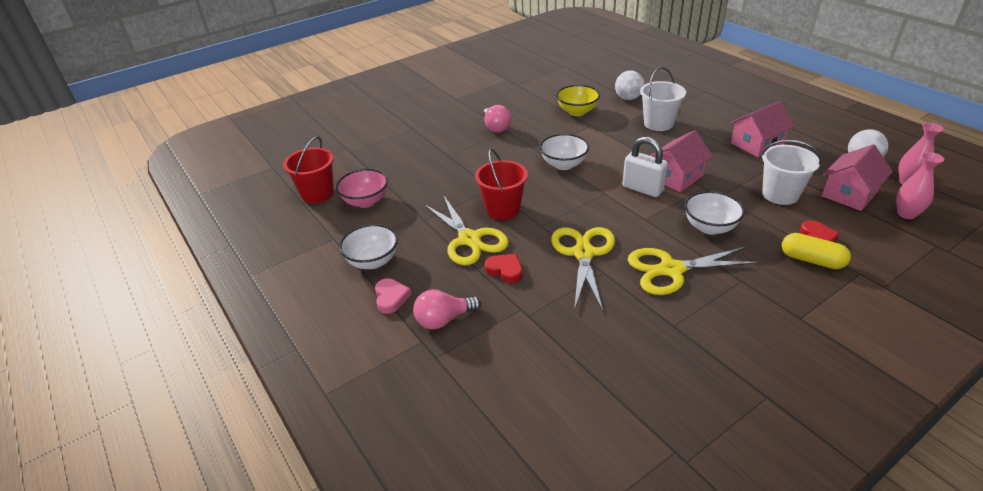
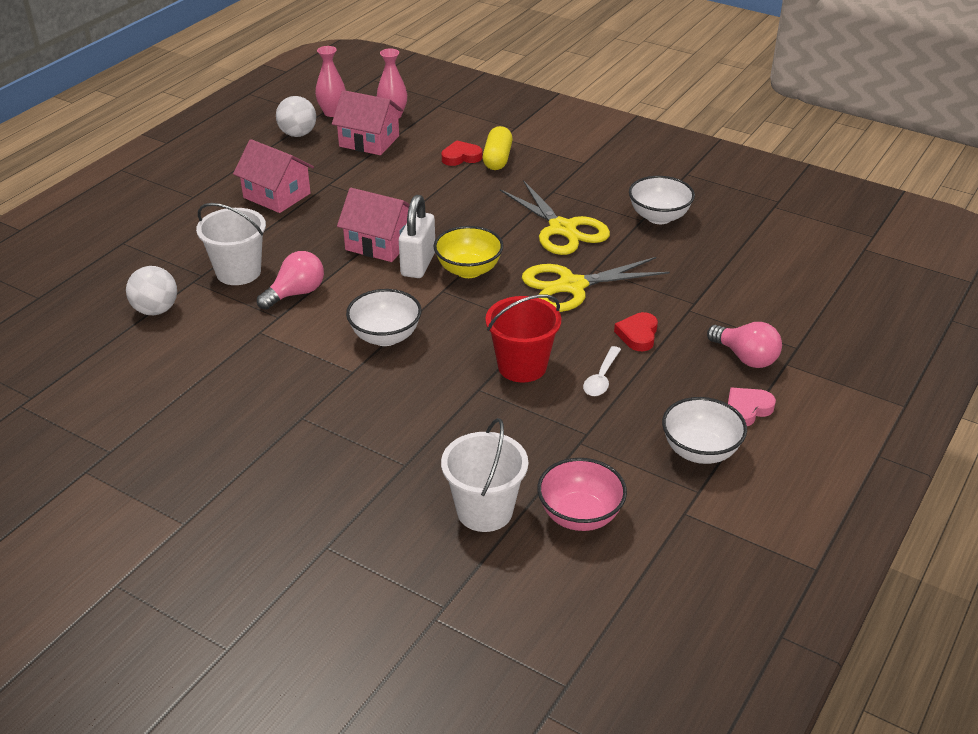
camera: 115 degrees left, 0 degrees up
(317, 194) = (593, 590): red bucket -> none
(469, 239) = (601, 378): yellow scissors -> white spoon
(496, 127) = (292, 434): pink light bulb -> pink light bulb (296, 293)
(577, 112) = (214, 354): yellow bowl -> yellow bowl (468, 270)
(710, 227) = (474, 213): white bowl -> white bowl (659, 217)
(780, 194) = (388, 177): white bucket -> white bucket (484, 511)

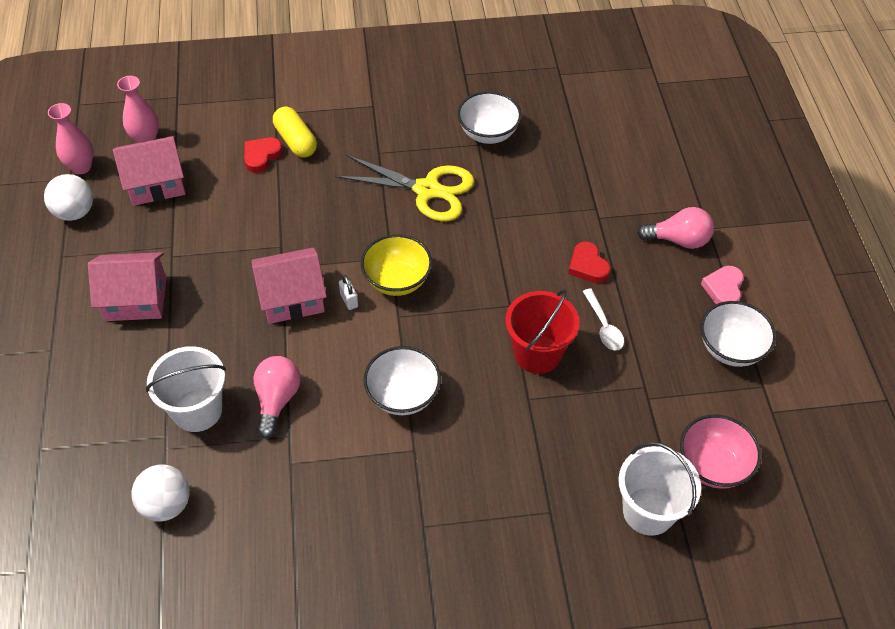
camera: 40 degrees left, 15 degrees up
(418, 264) = (349, 300): white padlock -> white padlock, size x0.45
(572, 286) = (493, 247): yellow scissors -> none

